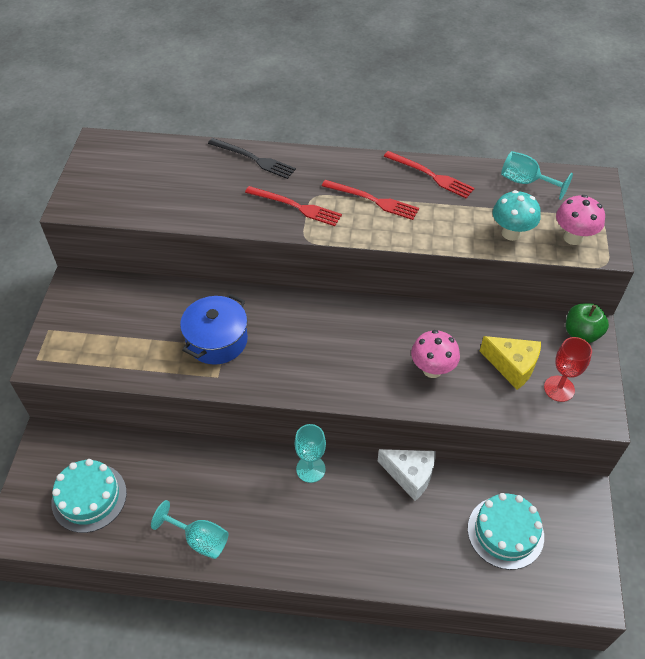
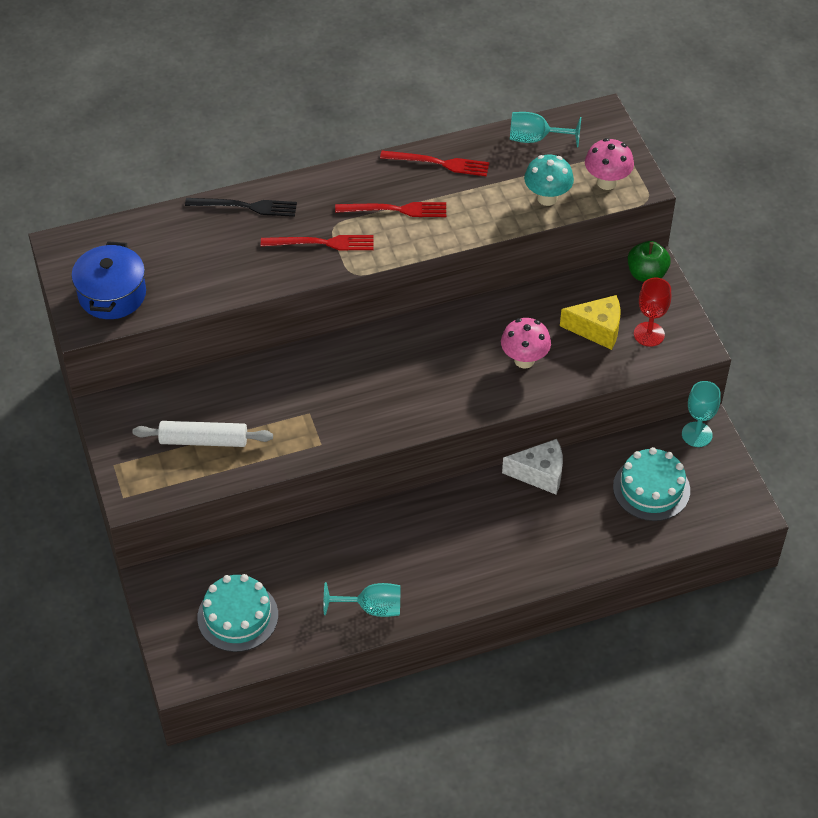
camera: 25 degrees left, 0 degrees up
(128, 336) = (203, 440): none -> white rolling pin
(217, 340) = (298, 410): blue pot -> blue pot (112, 294)
(310, 469) = (441, 505): turquoise goblet -> turquoise goblet (697, 434)

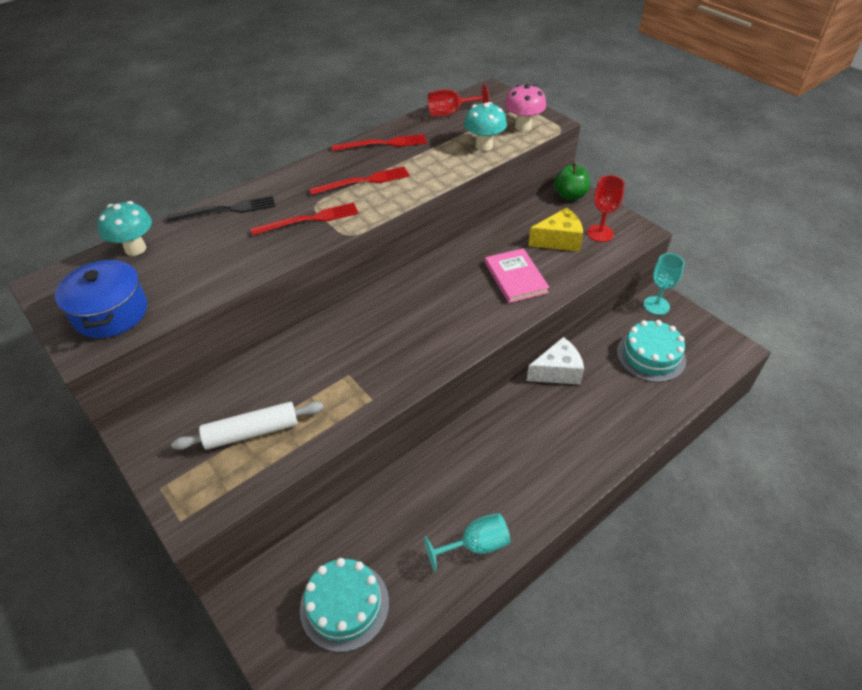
camera: 20 degrees left, 5 degrees down
(148, 229) = (135, 249): none -> turquoise mushroom
(524, 360) = (515, 277): pink mushroom -> pink book
(536, 139) = (451, 113): turquoise goblet -> red goblet

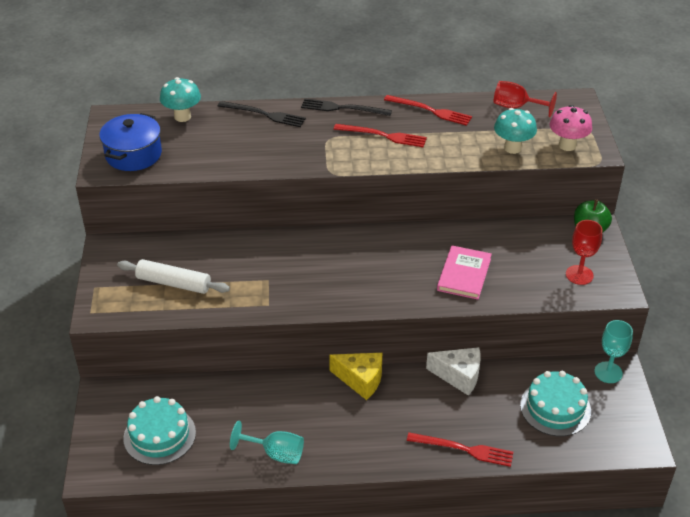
camera: 35 degrees right, 5 degrees down
(300, 173) = (342, 108): none -> black fork
(309, 219) = (314, 148): red fork -> red fork (464, 449)
(558, 240) = (534, 263): yellow cheese -> yellow cheese (361, 380)

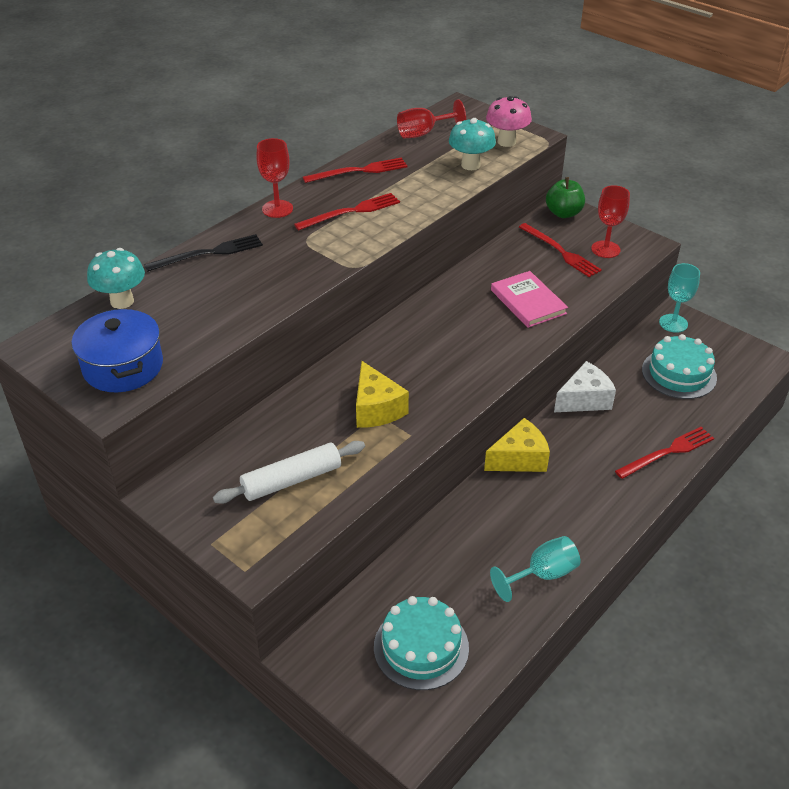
camera: 45 degrees left, 0 degrees up
(272, 276) = (376, 409): none -> yellow cheese
(342, 108) = (277, 209): black fork -> red goblet
(542, 256) = (560, 252): none -> red fork

